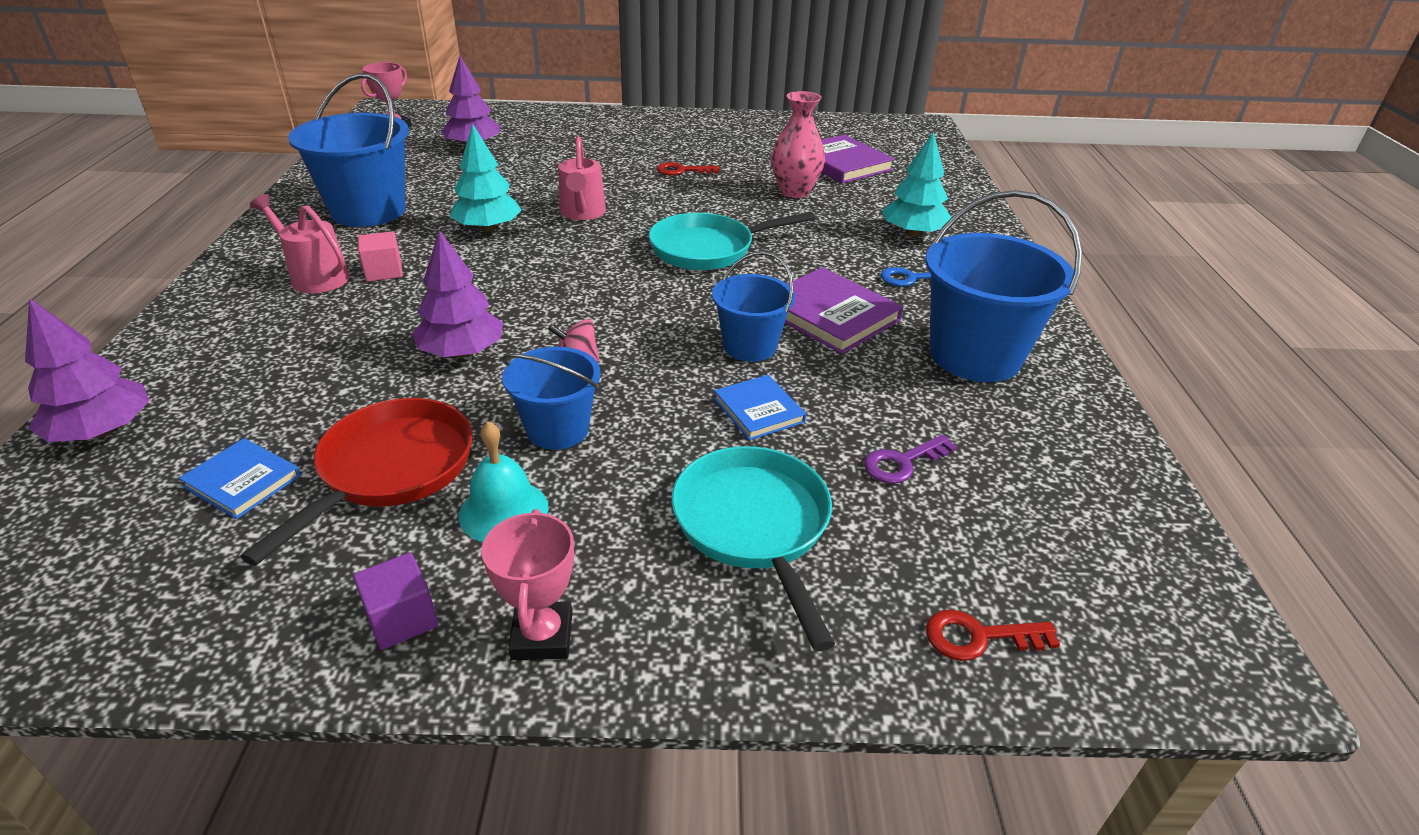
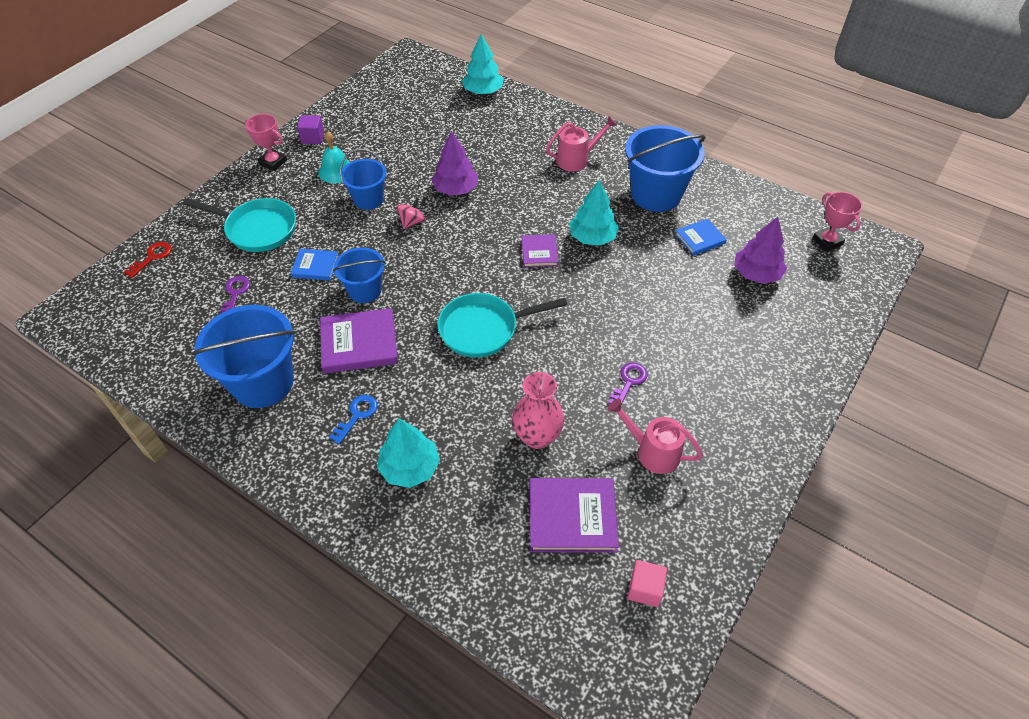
camera: 125 degrees right, 15 degrees up
(102, 431) = (483, 91): purple tree -> turquoise tree
(242, 481) = (418, 117): blue book -> blue book (700, 239)
(384, 272) = (564, 183): pink cube -> pink cube (645, 589)
(391, 469) = (389, 151): red pan -> none
(547, 252) = (539, 252): none -> purple book
(582, 213) = (585, 289): pink watering can -> pink watering can (652, 451)
(682, 171) = (628, 382): red key -> purple key
(708, 249) = (483, 329): turquoise pan -> turquoise pan turned 120 degrees counterclockwise

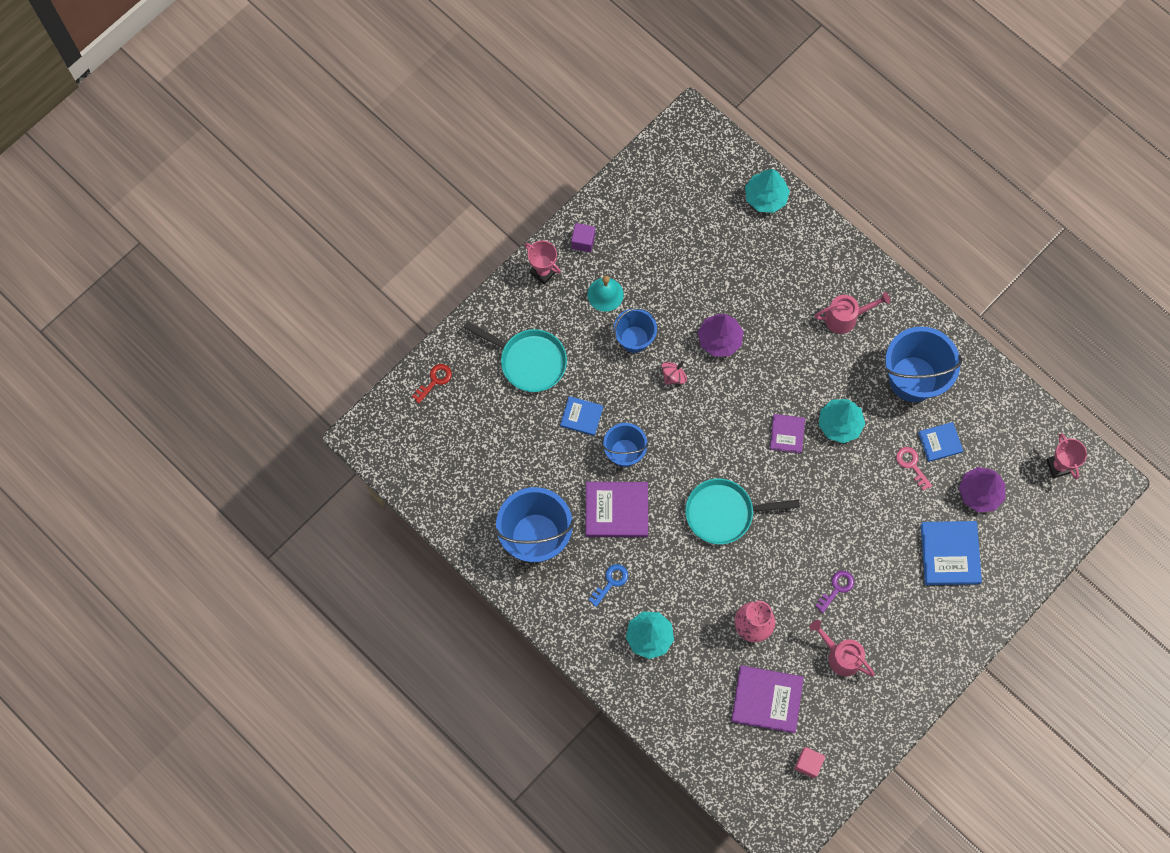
camera: 10 degrees right, 20 degrees up
(235, 294) = (510, 437): purple key -> none
(677, 260) = (911, 465): none -> pink key
(745, 331) = (949, 554): none -> blue book

